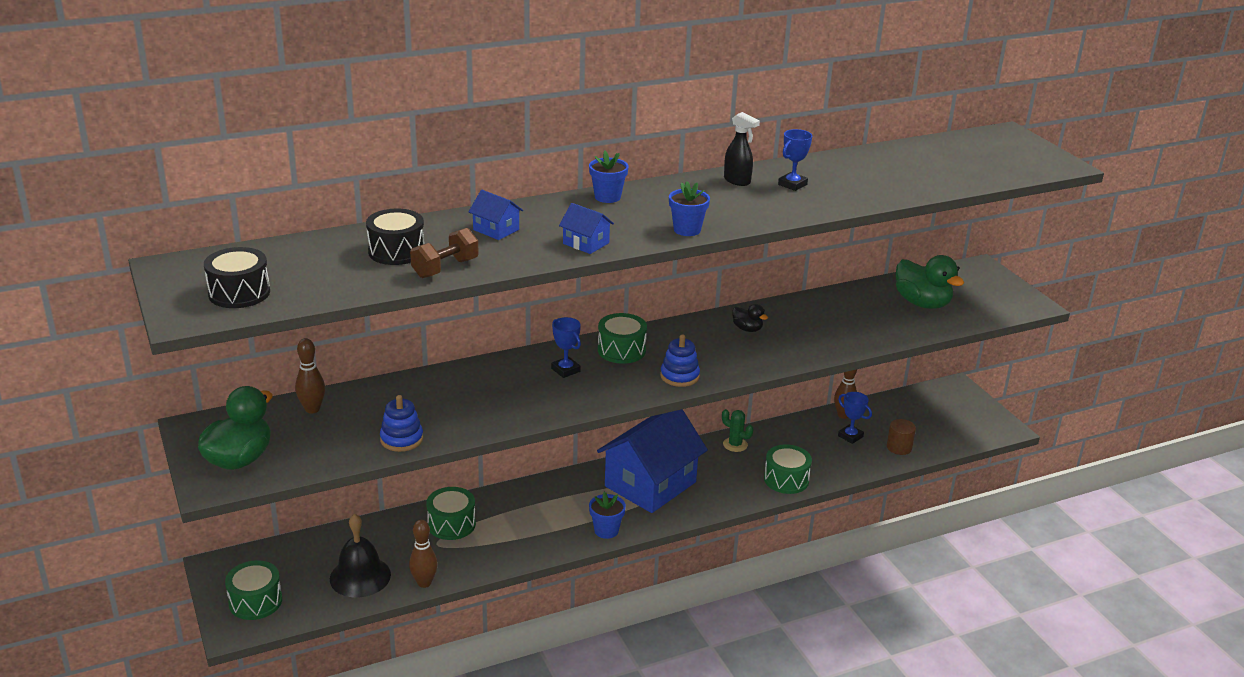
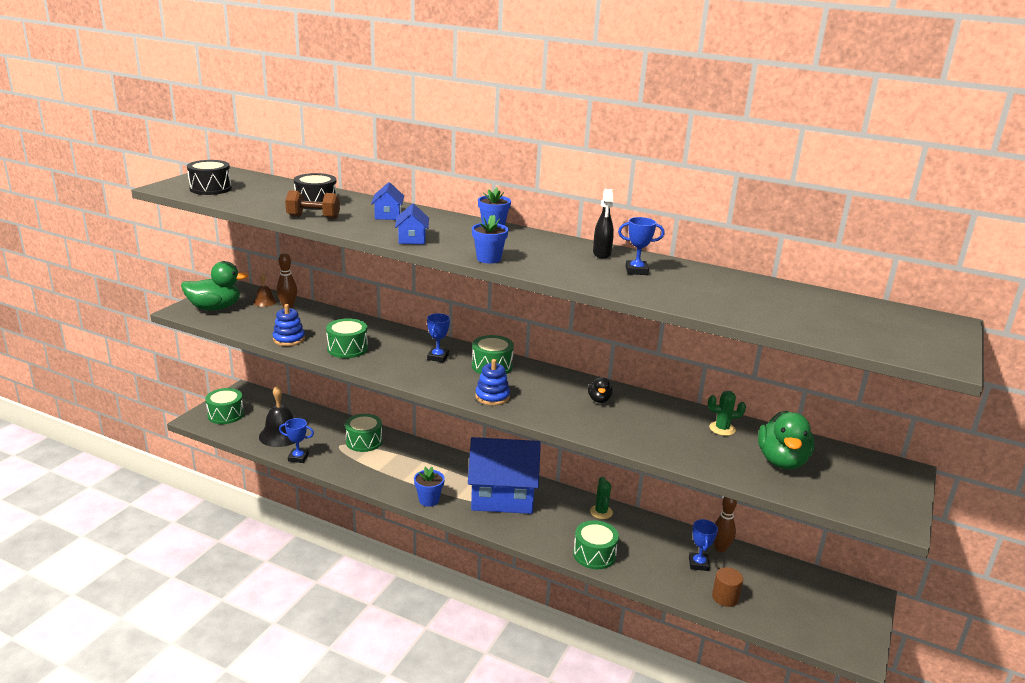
camera: 50 degrees right, 5 degrees down
(274, 419) = (265, 302): none -> brown bell
(424, 583) = (298, 458): brown bowling pin -> blue trophy
(476, 412) = (347, 349): none -> green drum
(853, 301) = (722, 429): none -> green cactus

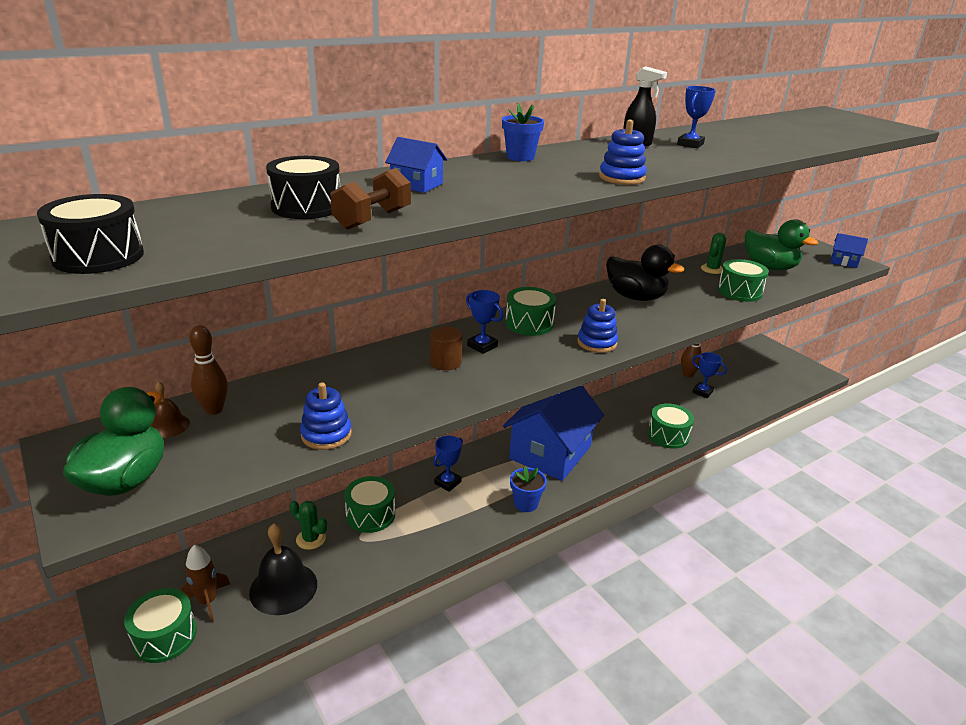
camera: 60 degrees left, 5 degrees up
(256, 416) = (207, 601): none -> brown rocket
(298, 458) = (355, 586): blue trophy -> blue trophy (447, 482)
(347, 349) = (403, 396): green drum -> green drum (739, 292)
(412, 239) = (524, 192): blue house -> blue house (844, 261)
(488, 259) = (621, 178): blue flower pot -> blue stacking toy
(599, 400) = (635, 297): black duck -> black duck, size x1.97
(601, 512) = (610, 408): green cactus -> green cactus (311, 539)
(725, 597) = (746, 398): brown cylinder -> brown cylinder (445, 362)

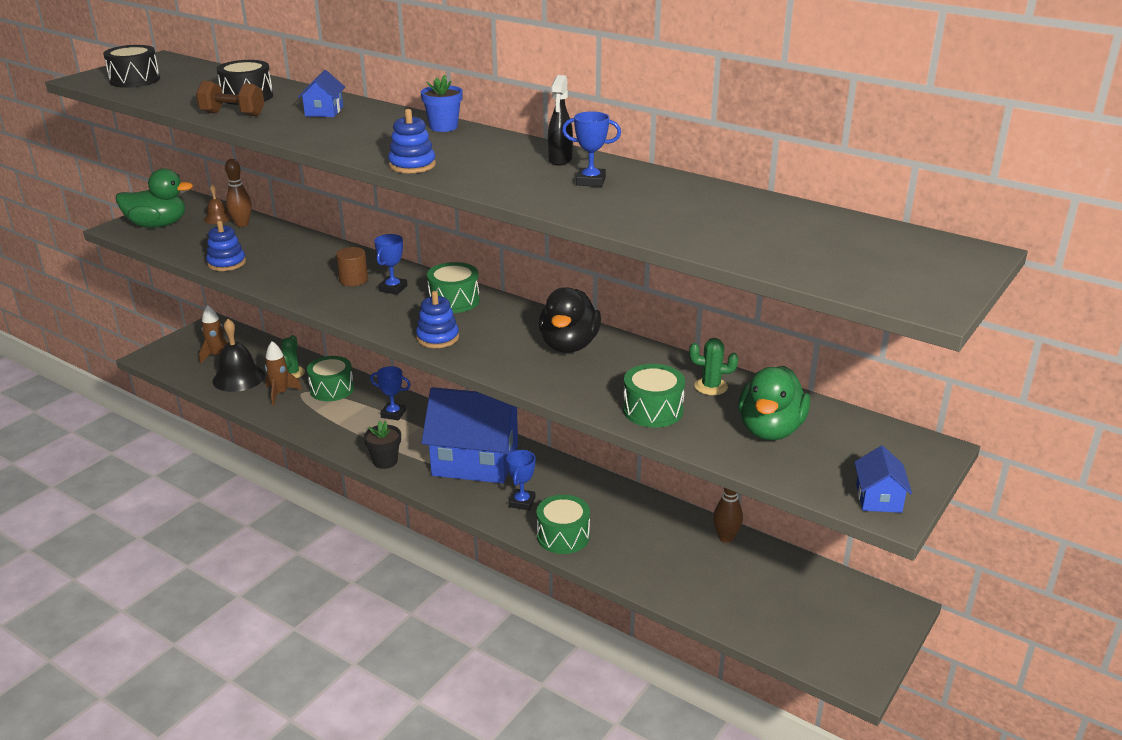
camera: 70 degrees right, 0 degrees up
(164, 636) = (184, 352): green drum -> none
(349, 556) = (280, 393): none -> brown rocket
(526, 503) = (385, 461): blue flower pot -> black flower pot
(702, 392) = (690, 555): blue trophy -> blue trophy (522, 502)

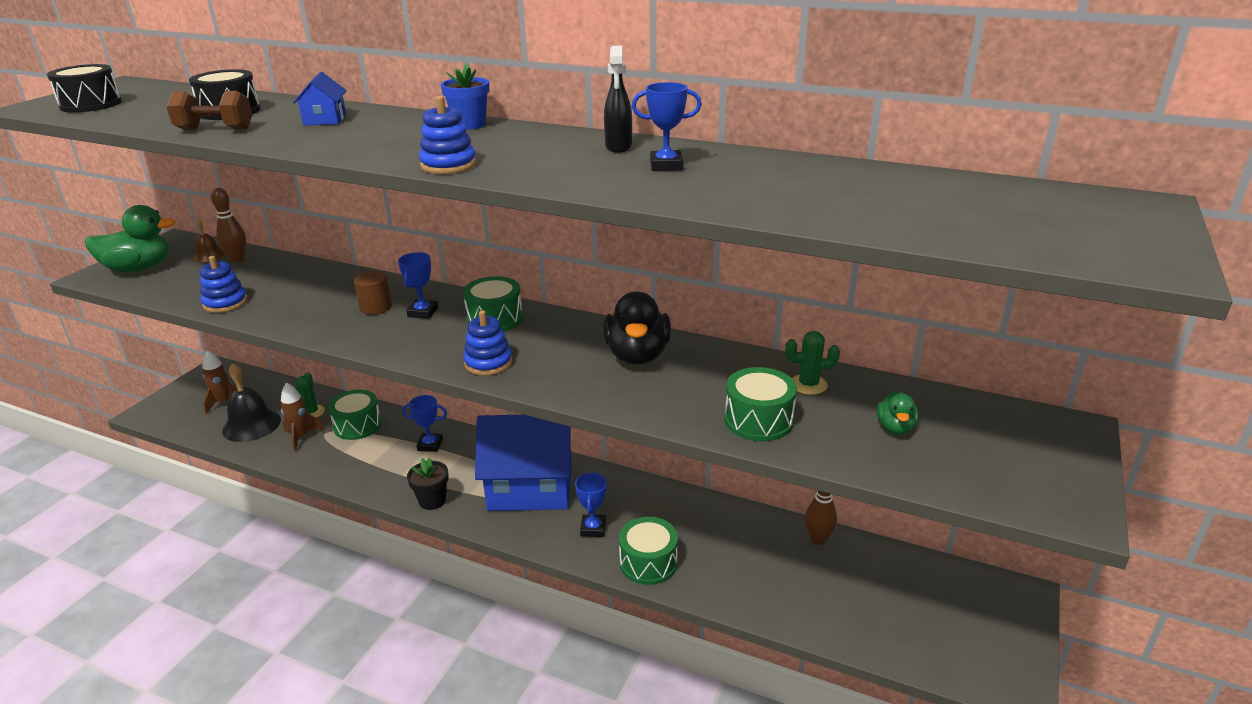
camera: 10 degrees left, 0 degrees up
(770, 430) = (895, 427): green duck -> green duck, size x0.51
(878, 498) = (1053, 496): blue house -> none

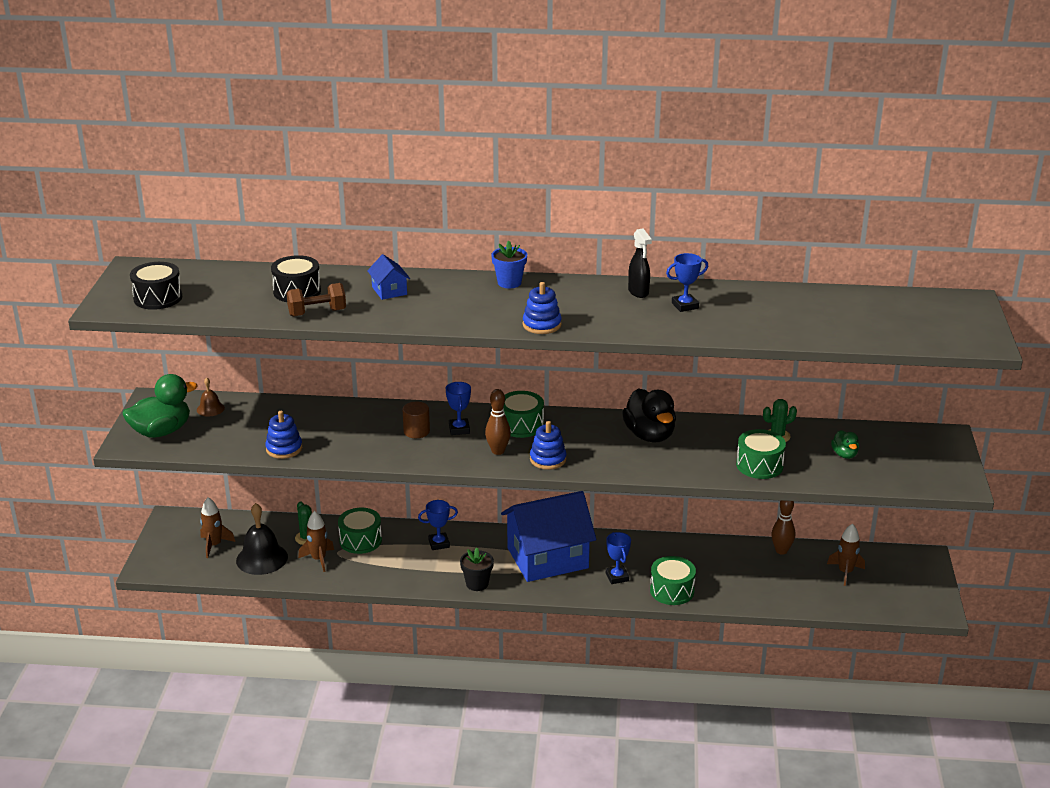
camera: 20 degrees left, 0 degrees up
(237, 259) = (243, 408): brown bowling pin -> brown bowling pin (498, 451)
(893, 590) = (845, 572): none -> brown rocket

